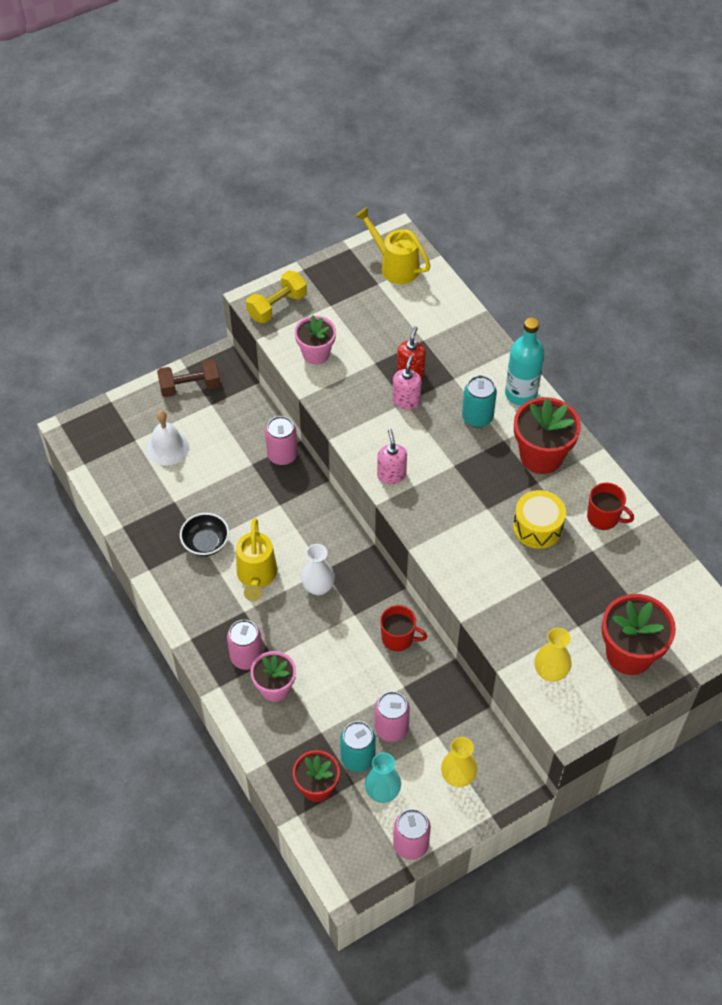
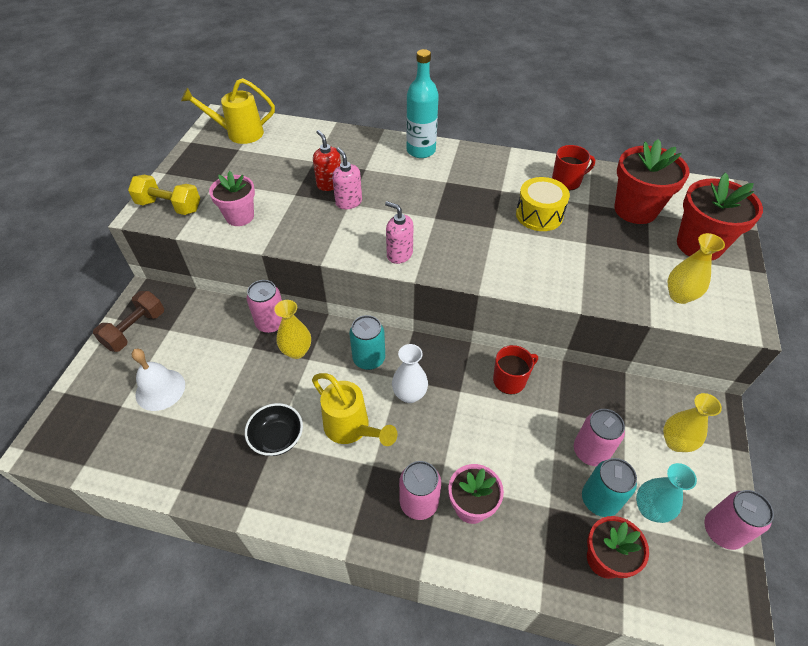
camera: 45 degrees left, 5 degrees down
(277, 306) = (169, 206): yellow dumbbell -> yellow dumbbell turned 75 degrees counterclockwise
(278, 492) = (297, 351): none -> yellow vase
(477, 417) = (411, 180): turquoise can -> turquoise can (369, 359)
(541, 456) = (482, 174): red flower pot -> red flower pot (635, 210)

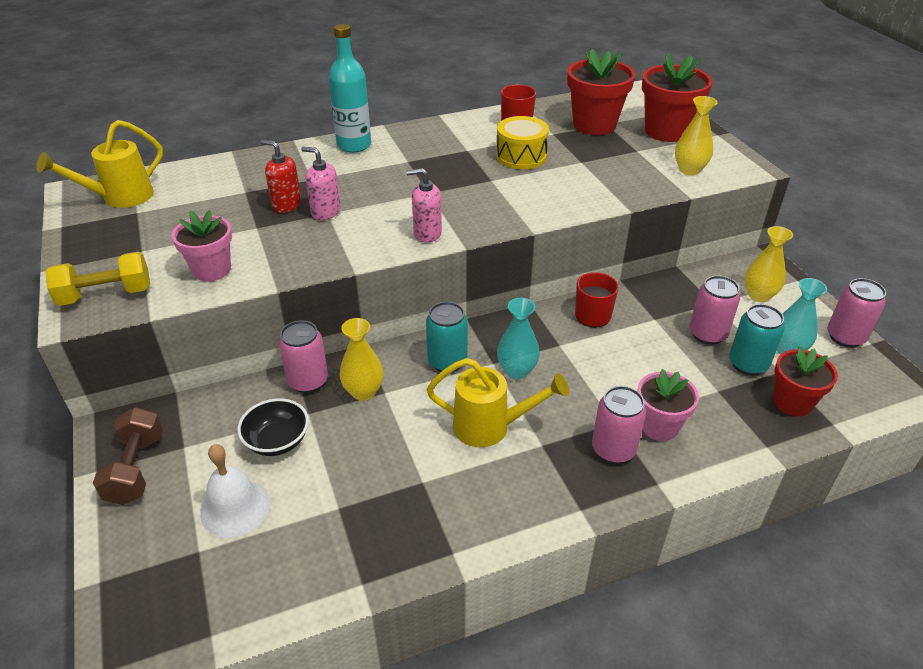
camera: 35 degrees left, 10 degrees down
(277, 438) = (423, 476): black bowl -> black bowl (277, 441)
(409, 394) = (517, 370): white vase -> turquoise vase

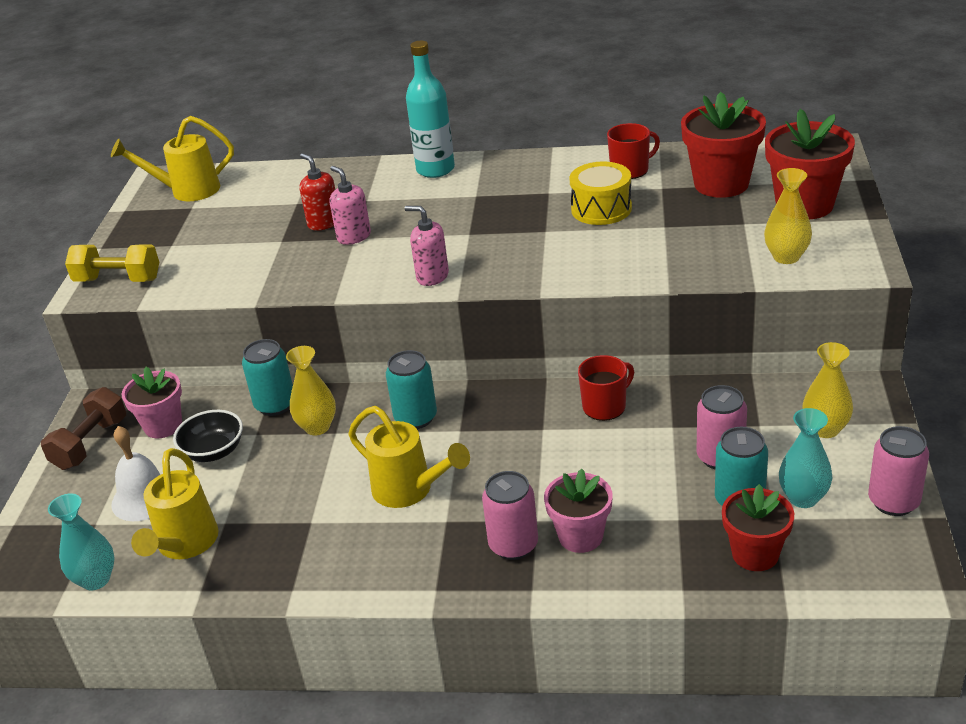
camera: 30 degrees right, 5 degrees down
(212, 270) = (215, 274): pink flower pot -> pink flower pot (163, 426)
(308, 381) = (275, 405): pink can -> turquoise can
(312, 543) = (184, 545): none -> yellow watering can
(517, 370) = (477, 444): turquoise vase -> turquoise vase (96, 579)

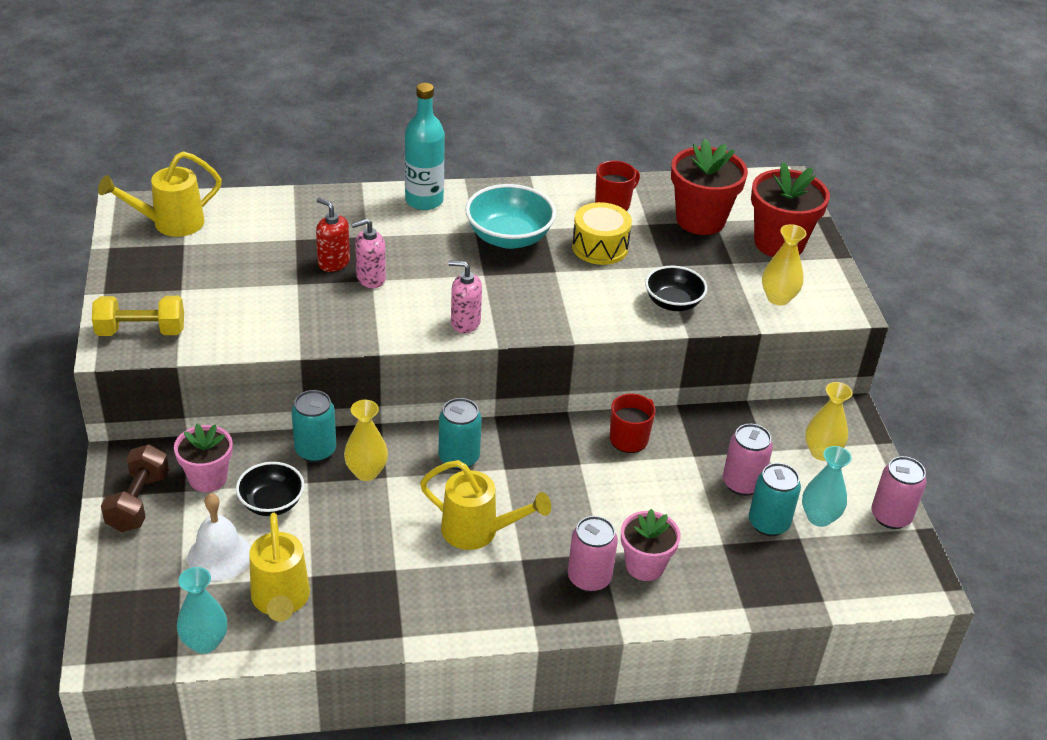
camera: 20 degrees left, 5 degrees up
(354, 237) = (370, 278): pink soap dispenser -> pink soap dispenser turned 60 degrees counterclockwise
(508, 201) = (509, 237): none -> turquoise bowl
(663, 260) = (673, 303): none -> black bowl
(755, 554) = (793, 571): red flower pot -> none

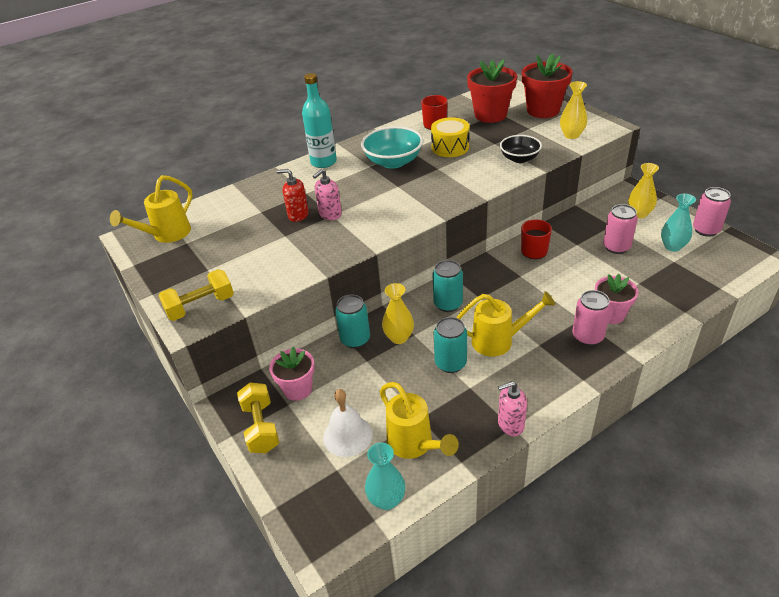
camera: 20 degrees left, 0 degrees up
(138, 502) = (261, 427): brown dumbbell -> yellow dumbbell
(271, 503) = (354, 384): black bowl -> none
(465, 322) = (412, 215): pink soap dispenser -> pink soap dispenser (510, 424)
(768, 523) = (651, 261): turquoise can -> turquoise can (450, 363)

